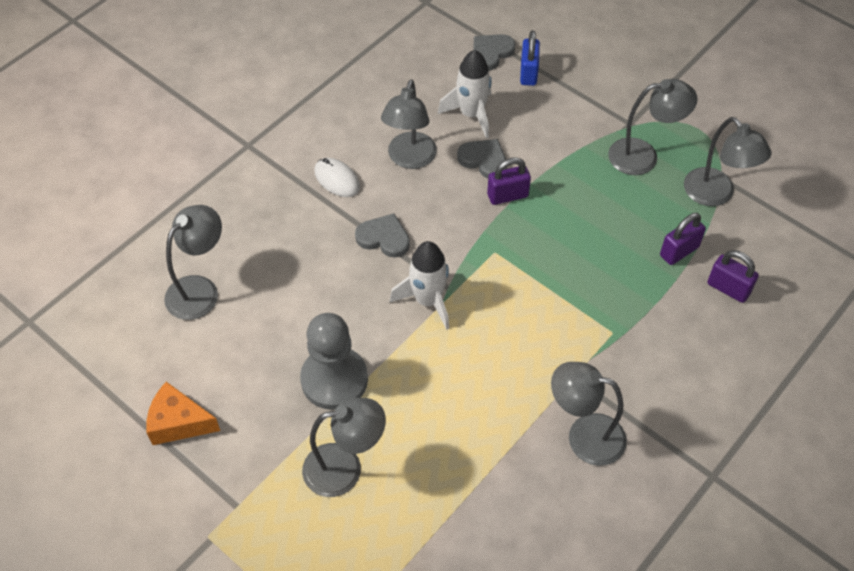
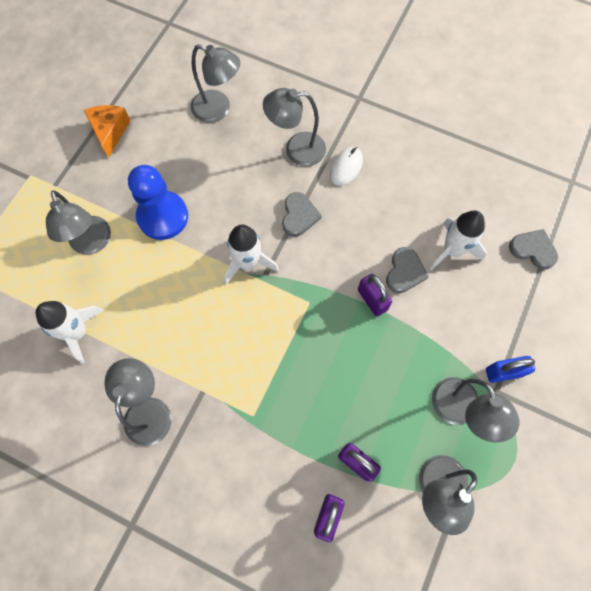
camera: 75 degrees right, 15 degrees up
(334, 379) = (163, 216): grey pawn -> blue pawn
(409, 159) = (385, 214): grey lamp -> grey lamp (296, 149)
(466, 502) = (78, 332): none -> white rocket
(528, 73) = (521, 287): blue padlock -> blue padlock (503, 372)

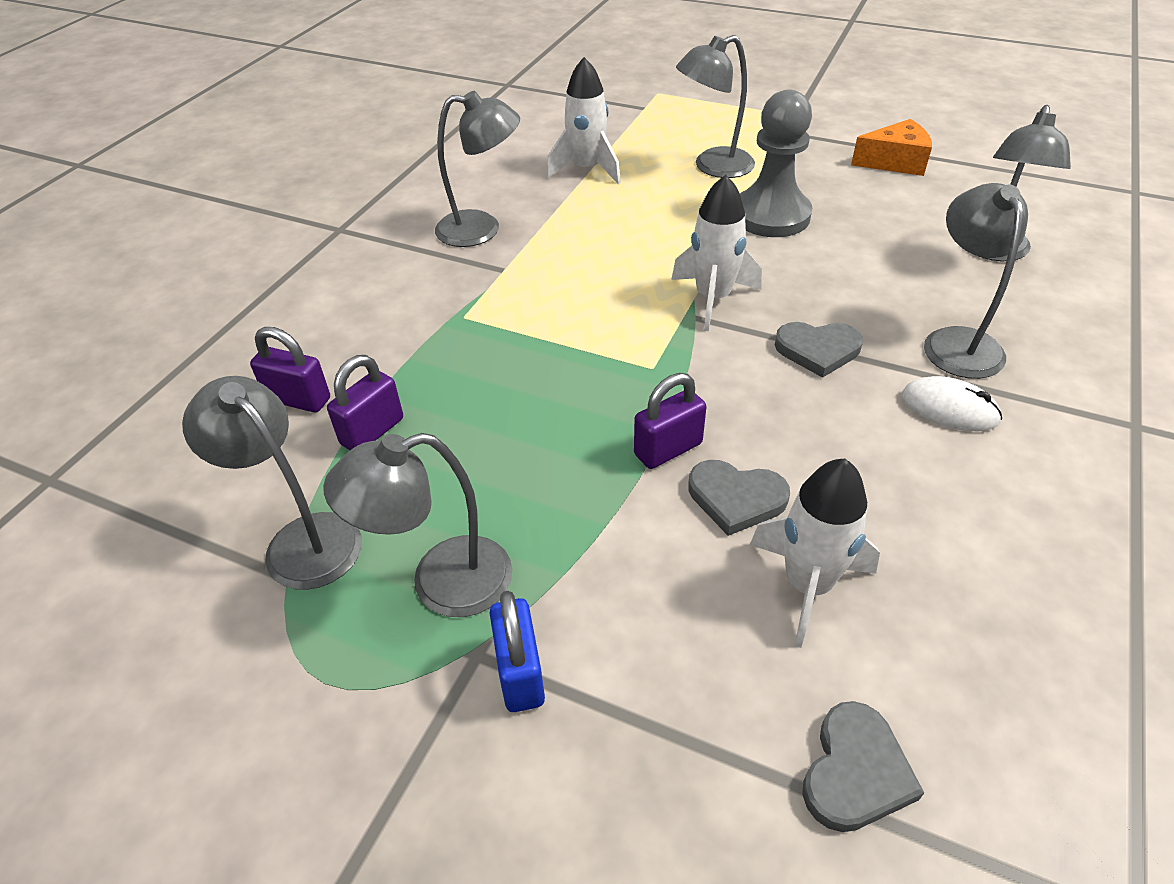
camera: 90 degrees right, 25 degrees down
(163, 216) = (771, 216): blue pawn -> grey pawn

